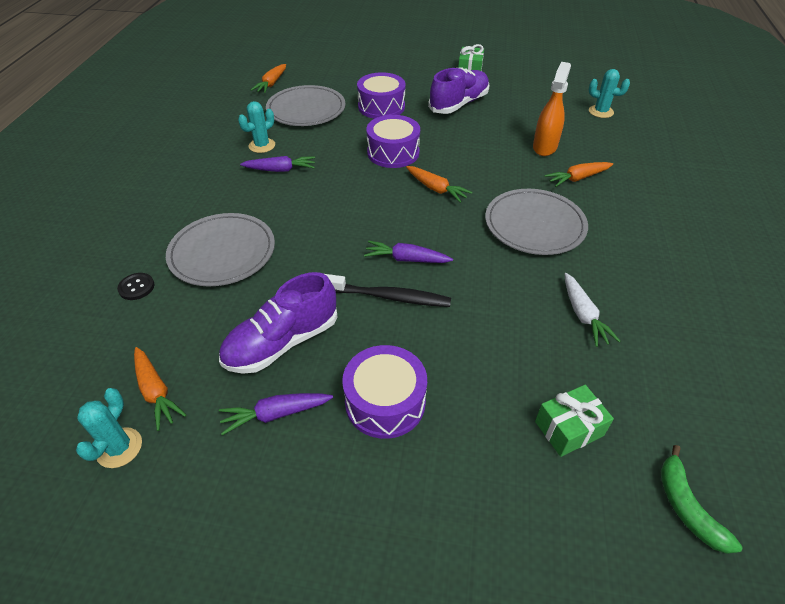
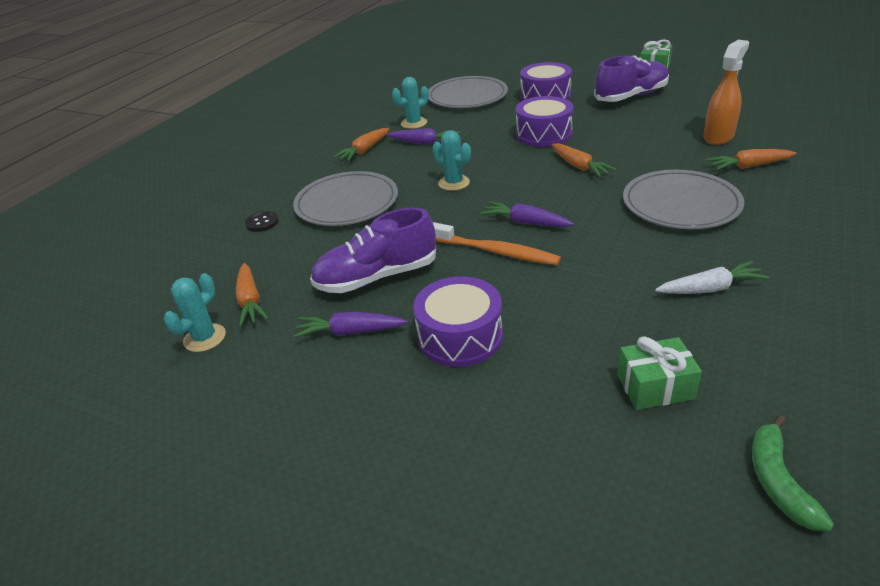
camera: 20 degrees right, 10 degrees down
(271, 84) = (440, 75): orange carrot -> orange carrot (364, 151)
(389, 297) = (496, 251): black toothbrush -> orange toothbrush
(583, 315) = (710, 288): white carrot -> white carrot turned 105 degrees counterclockwise
(601, 112) = (801, 108): turquoise cactus -> turquoise cactus (454, 183)

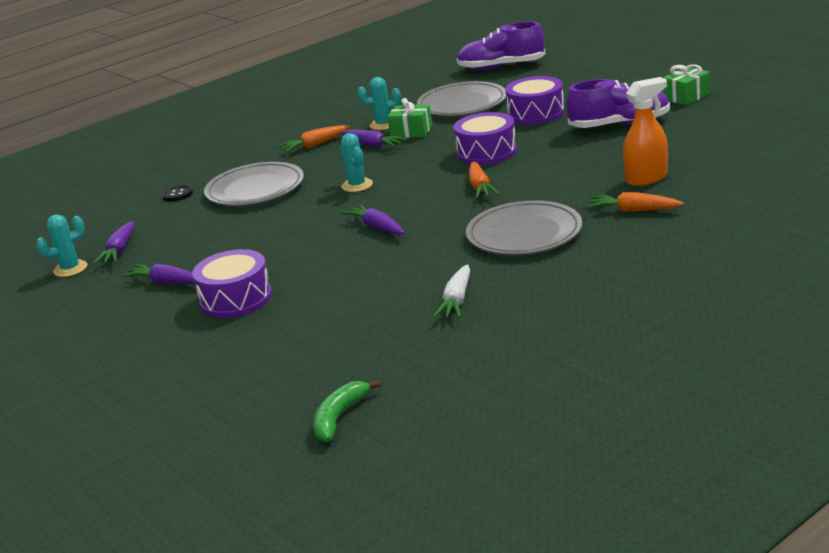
camera: 25 degrees right, 10 degrees down
(250, 301) = (119, 250): orange carrot -> purple carrot
(377, 277) = (221, 249): purple shoe -> purple shoe (501, 67)
(496, 251) = (327, 246): orange toothbrush -> none
(655, 387) = (330, 353): green gift -> green gift (411, 131)
(710, 288) = (456, 301): white carrot -> white carrot turned 90 degrees clockwise

